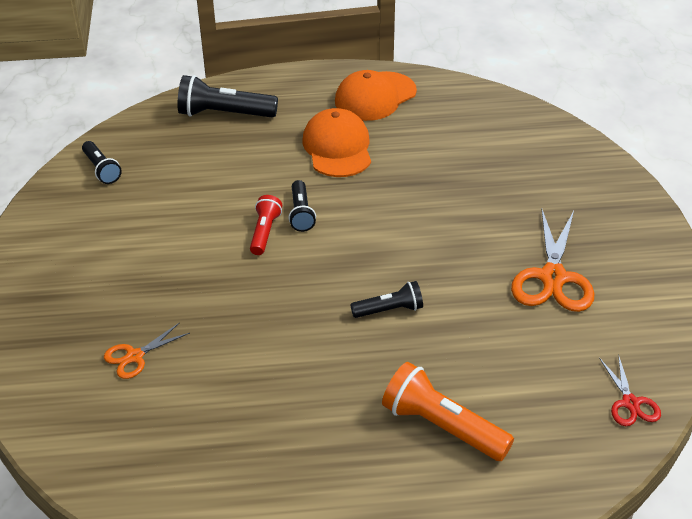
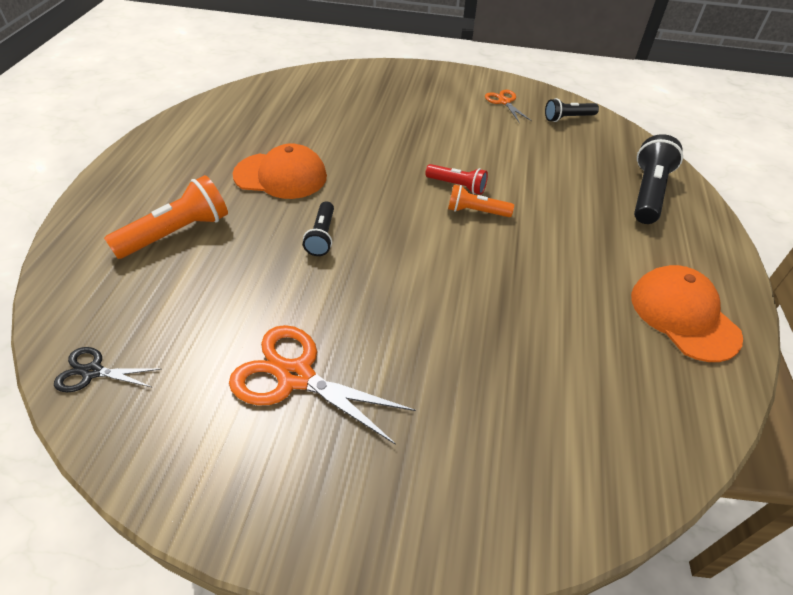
camera: 105 degrees right, 5 degrees up
(135, 356) = (349, 109): orange scissors -> orange scissors (504, 102)
(301, 213) = (476, 211): black flashlight -> orange flashlight
(337, 148) = (579, 259): orange cap -> orange cap (281, 176)
(630, 403) = (92, 372): red scissors -> black scissors

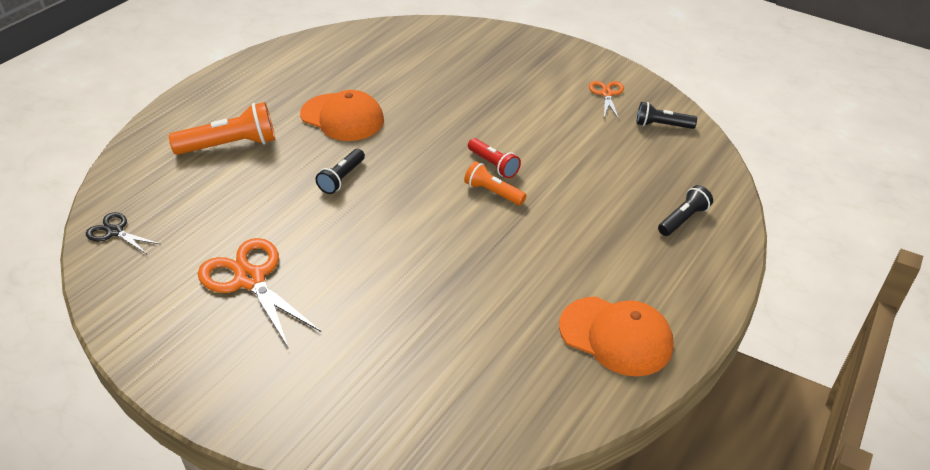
camera: 25 degrees right, 5 degrees down
(648, 192) = (683, 219): black flashlight -> black flashlight, size x0.60
(683, 315) = (616, 336): orange cap -> orange cap turned 120 degrees clockwise

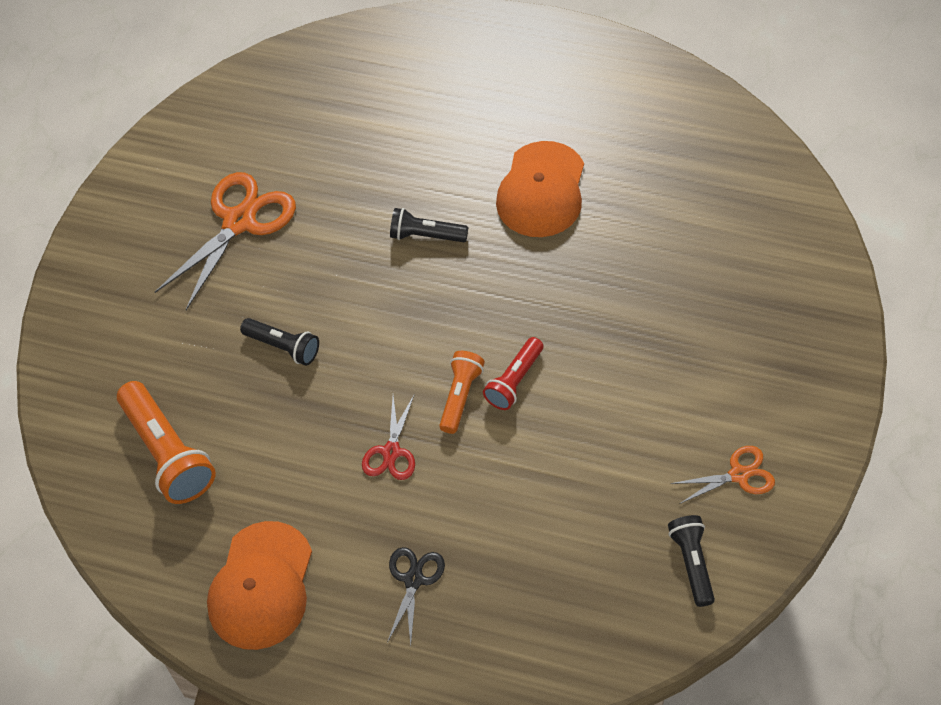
camera: 75 degrees right, 15 degrees up
(115, 232) = (268, 81): black scissors -> black scissors (413, 580)
(230, 145) = (442, 108): orange flashlight -> orange flashlight (168, 453)
(524, 237) = (391, 452): none -> red scissors
(683, 219) = (490, 625): black flashlight -> black flashlight (283, 347)

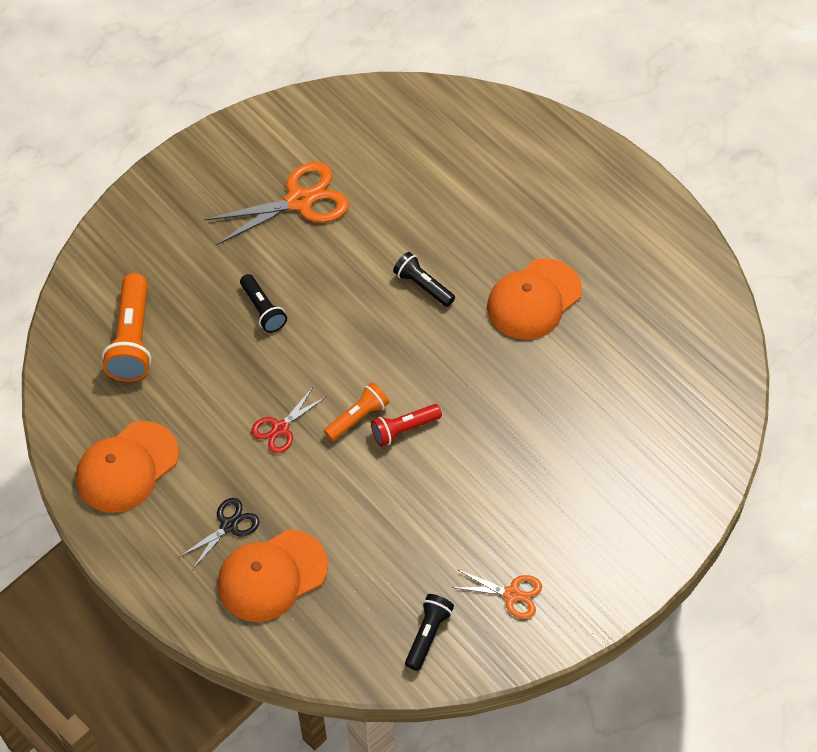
camera: 30 degrees right, 0 degrees up
(496, 602) = (272, 576): none -> orange cap

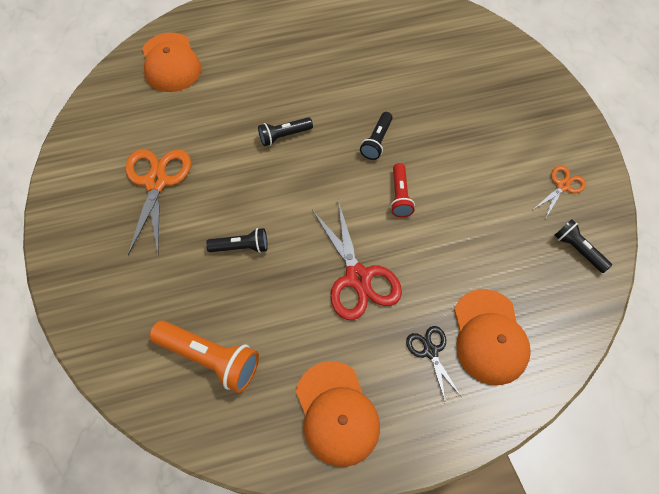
camera: 65 degrees left, 5 degrees up
(280, 428) = (358, 277): red scissors -> red scissors, size x1.84
(357, 417) = (375, 221): orange flashlight -> none
(467, 378) = (377, 141): none -> black flashlight
(534, 300) = (334, 79): orange cap -> orange cap (171, 63)

